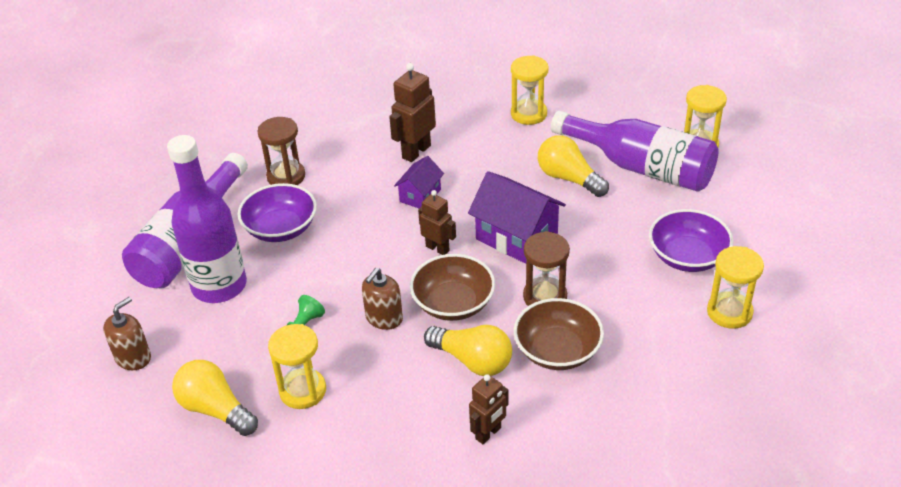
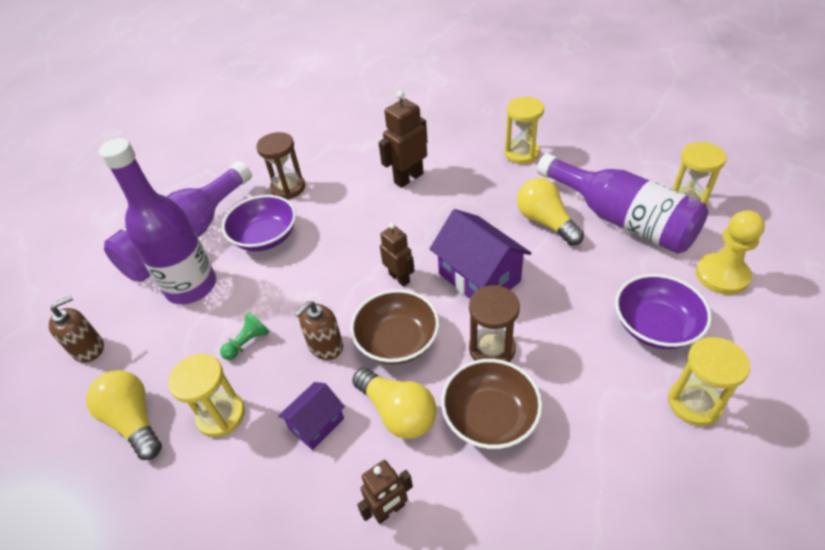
camera: 15 degrees right, 5 degrees up
(420, 195) = (399, 221): purple house -> purple house (316, 424)
(739, 206) = (722, 275): none -> yellow pawn

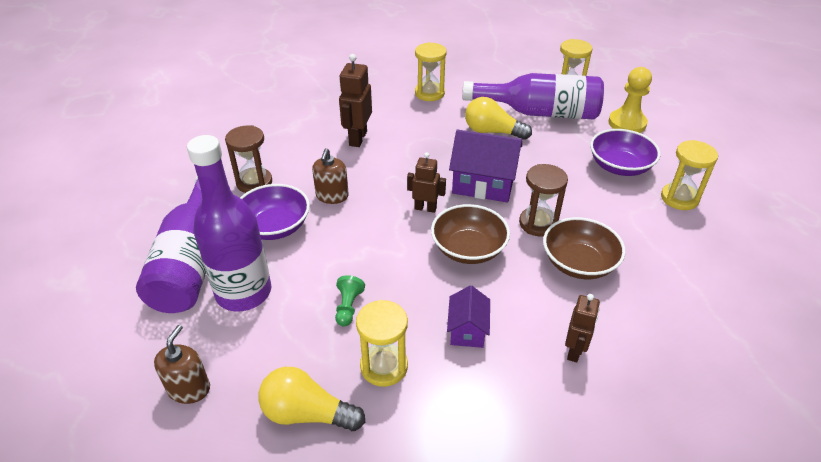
camera: 40 degrees left, 5 degrees down
(325, 346) = (417, 278): brown soap dispenser -> brown soap dispenser (332, 196)
(398, 412) = (517, 292): yellow light bulb -> none

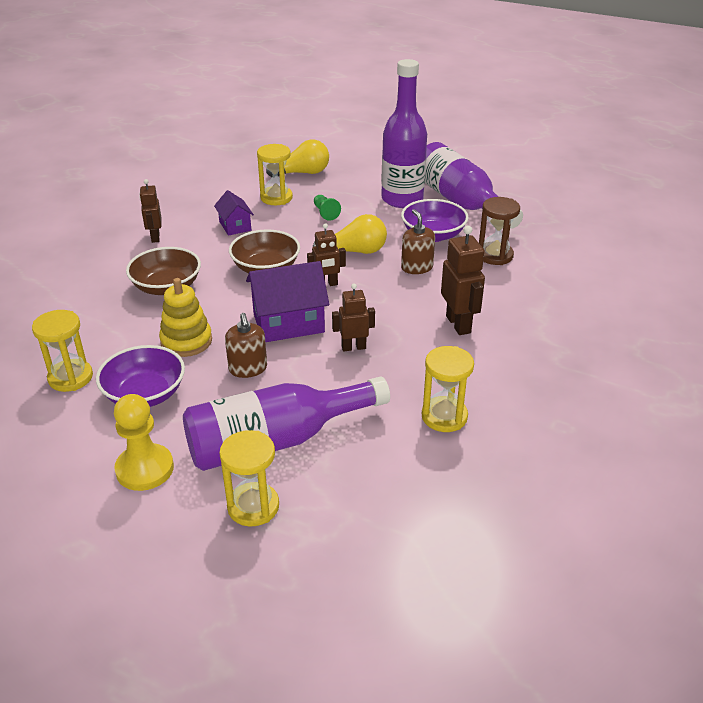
camera: 150 degrees right, 5 degrees down
(189, 389) = (376, 163): brown soap dispenser -> brown soap dispenser (248, 368)
(448, 148) = (353, 347): none -> brown robot
(492, 132) = (319, 387): yellow light bulb -> yellow light bulb (355, 251)
(538, 223) = (215, 305): brown hourglass -> none
(576, 197) = (186, 341): none -> yellow stacking toy

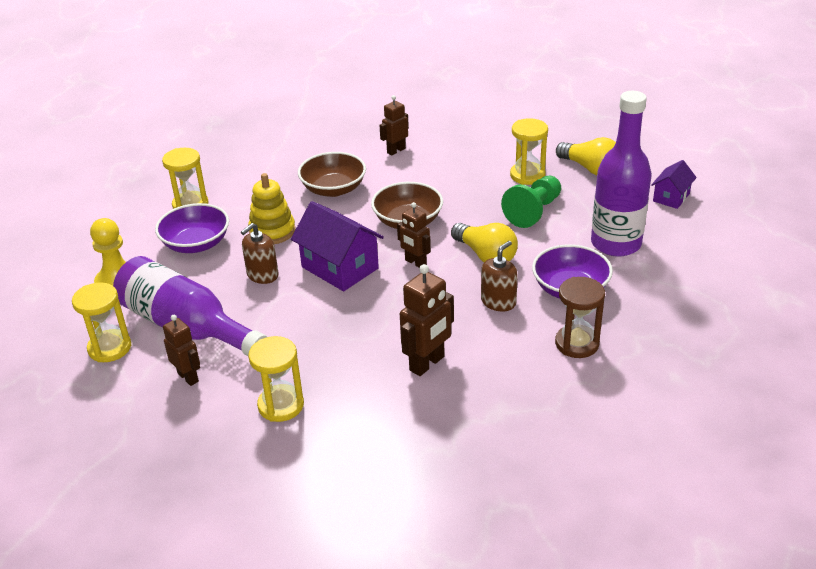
camera: 60 degrees right, 0 degrees up
(235, 226) = (455, 177): purple house -> purple house (671, 197)
(325, 213) = (533, 212): green pawn -> green pawn, size x1.76
(353, 347) = (336, 316): brown robot -> brown robot (188, 377)
(460, 202) = (659, 282): purple bottle -> none

